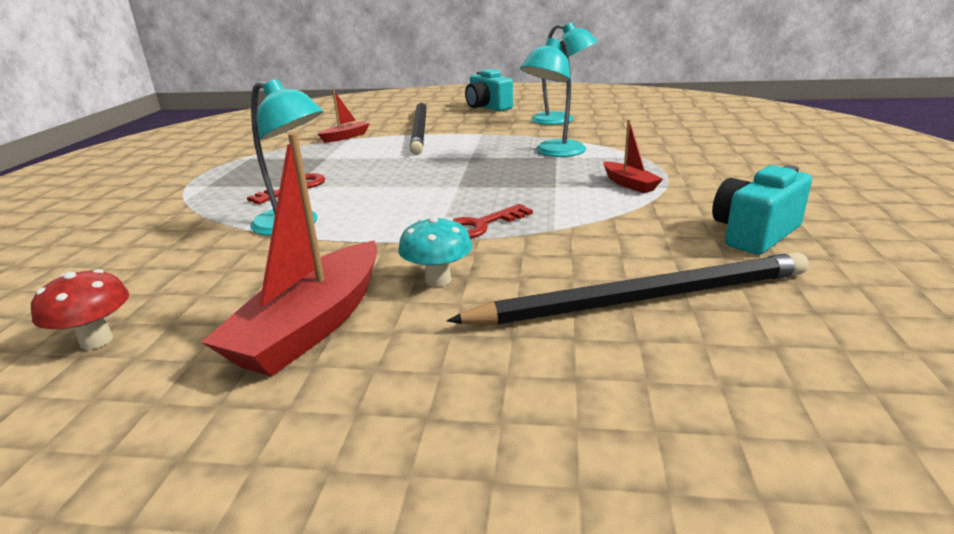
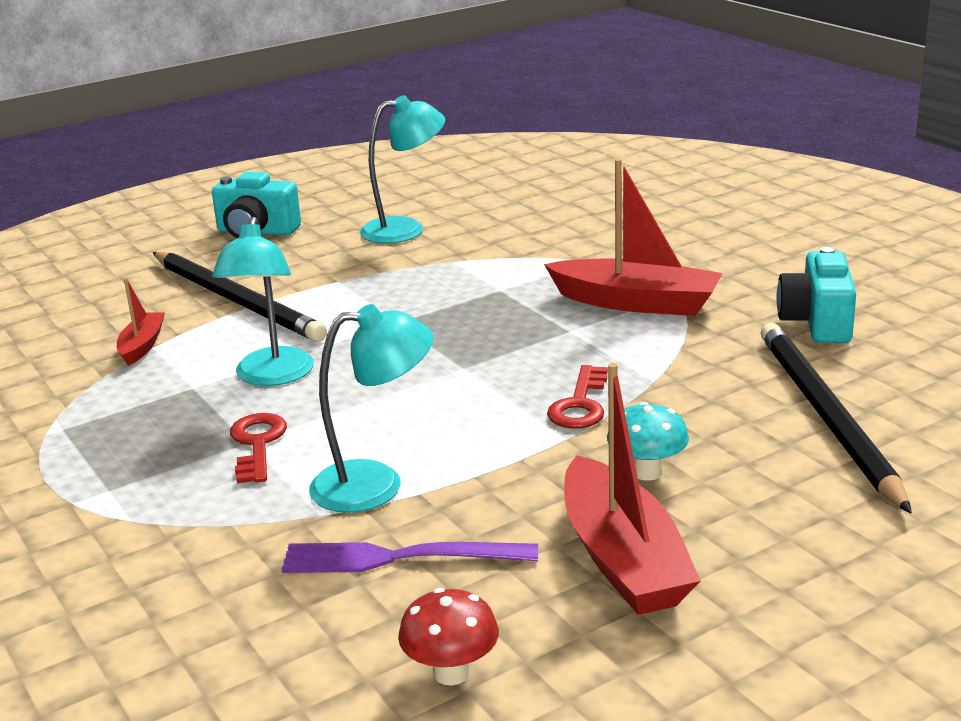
camera: 40 degrees left, 0 degrees up
(222, 265) = (399, 558): none -> purple fork
(554, 152) = (487, 284): turquoise lamp -> turquoise lamp (272, 376)
(629, 184) = (636, 303): red boat -> red boat, size x1.94
(642, 299) = (826, 416): black pencil -> black pencil turned 45 degrees counterclockwise

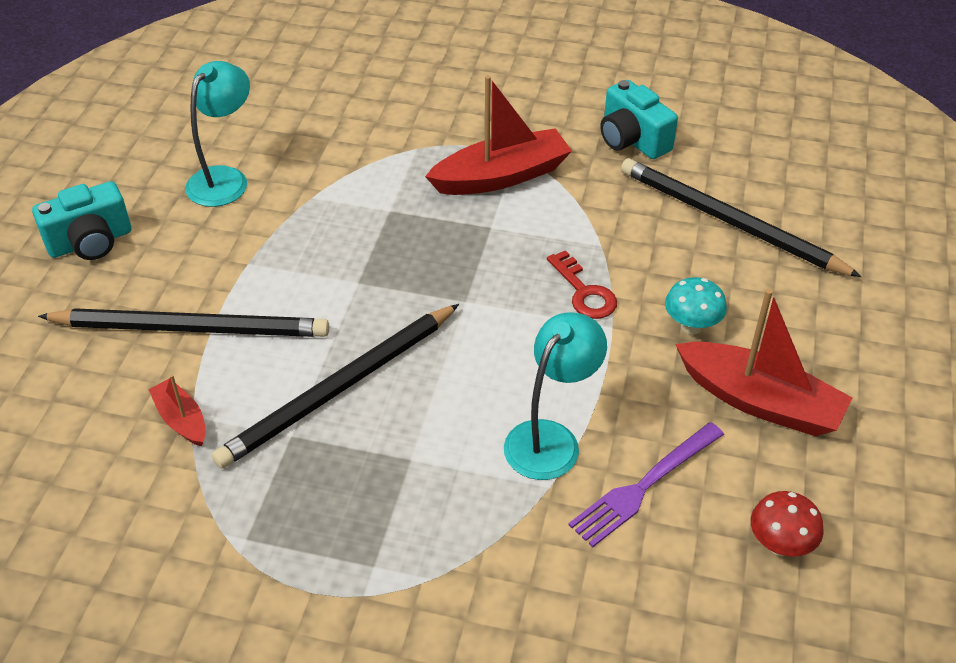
camera: 45 degrees left, 20 degrees up
(257, 444) = (422, 456): red key -> none
(272, 376) = (339, 389): turquoise lamp -> black pencil

